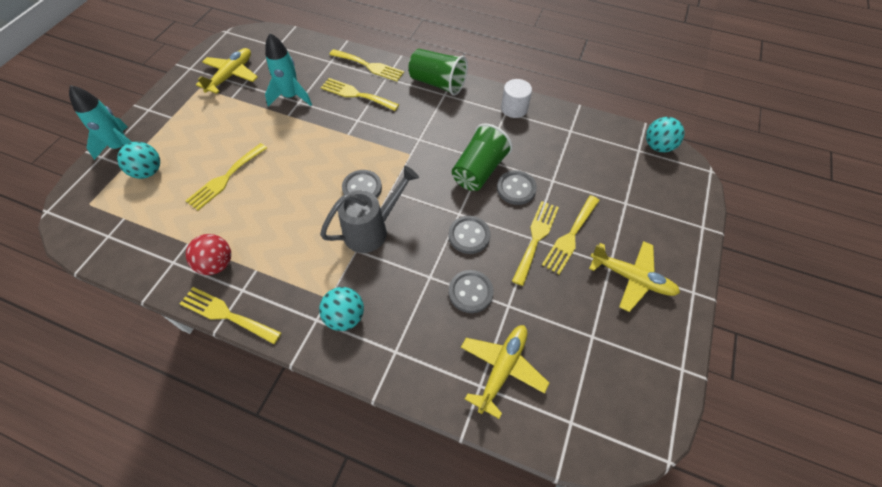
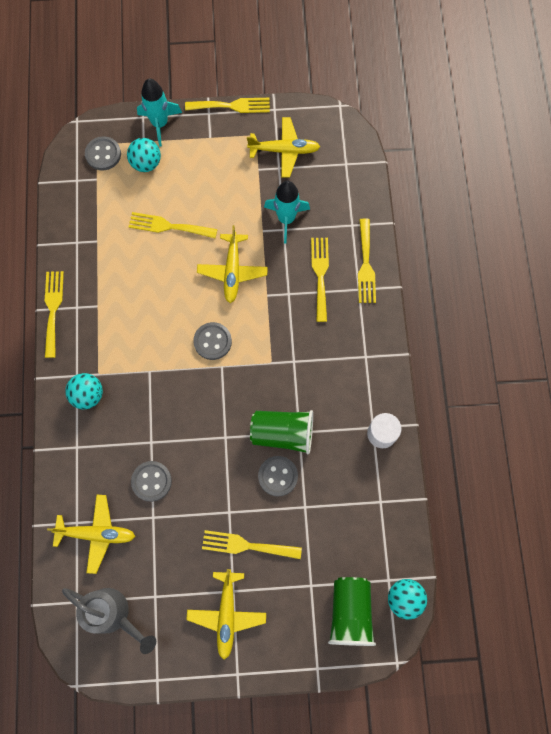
camera: 65 degrees right, 15 degrees up
(217, 264) = (89, 274): red ball -> none
(307, 149) = (232, 271): none -> yellow plane
(371, 230) = (173, 372): grey watering can -> grey watering can (113, 614)
(438, 83) = (377, 343): green cup -> green cup (350, 612)
(469, 236) = (206, 456): grey button -> grey button (103, 154)
(536, 238) = (230, 515): yellow fork -> yellow fork (232, 106)

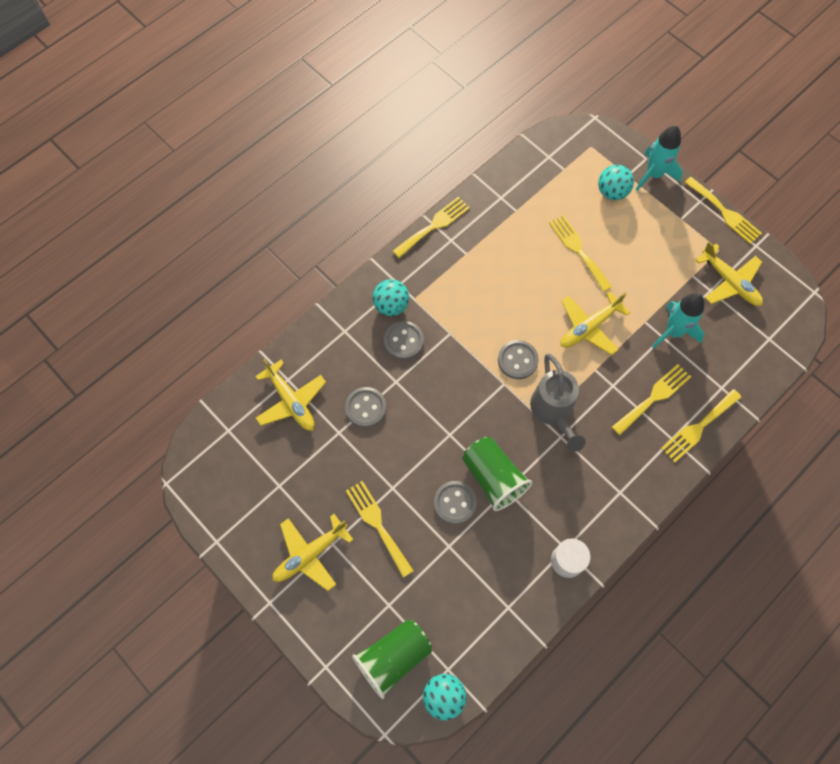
camera: 50 degrees right, 5 degrees down
(103, 154) = (588, 157): grey button -> grey button (403, 341)
(113, 614) = (240, 465): grey watering can -> grey watering can (553, 411)

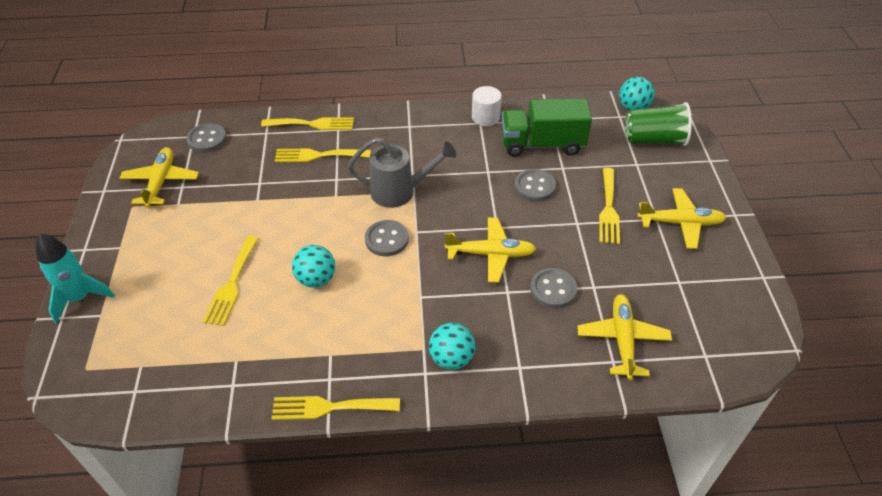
camera: 140 degrees left, 20 degrees down
(403, 341) = (469, 319): grey button -> grey button (207, 139)
(488, 564) = (542, 144): none -> green truck
(493, 477) = (490, 183): green cup -> none
(553, 411) = (399, 192): grey watering can -> grey watering can turned 60 degrees clockwise
(589, 327) = (303, 224): yellow plane -> yellow plane (491, 254)
(612, 192) = (135, 310): turquoise ball -> turquoise ball (316, 279)
(673, 332) = (247, 180): turquoise rocket -> none
(724, 212) = (83, 227): yellow fork -> none

